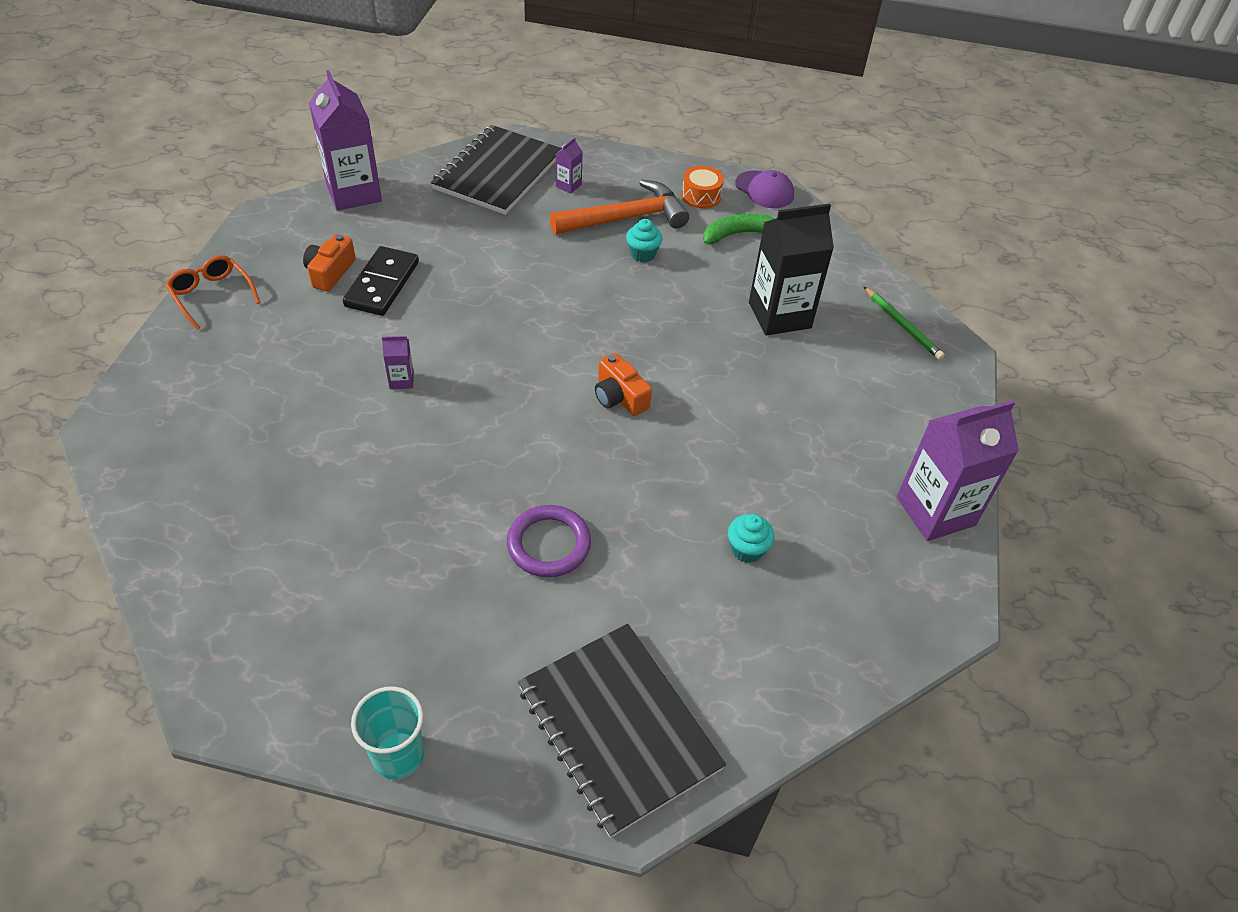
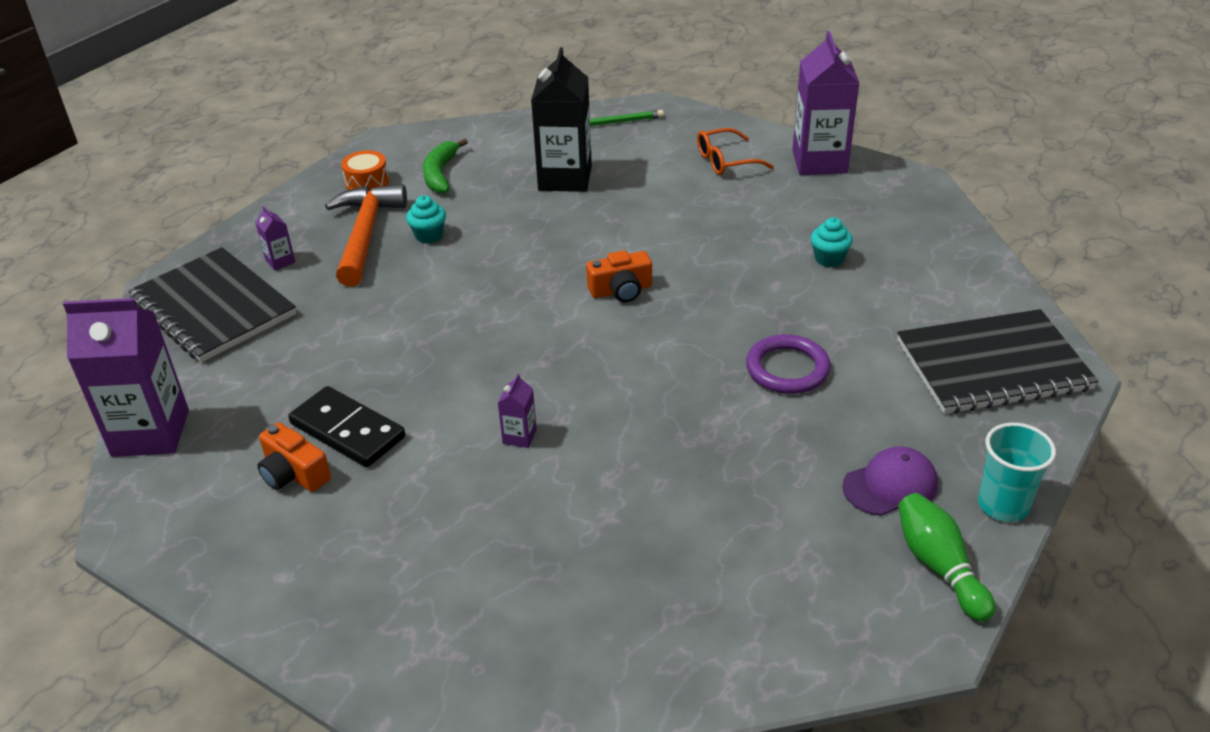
camera: 65 degrees left, 10 degrees down
(212, 295) = (259, 596): orange glasses -> orange glasses (726, 161)
(305, 706) = (939, 566): none -> green bowling pin
(764, 190) = (387, 145): purple cap -> purple cap (890, 485)

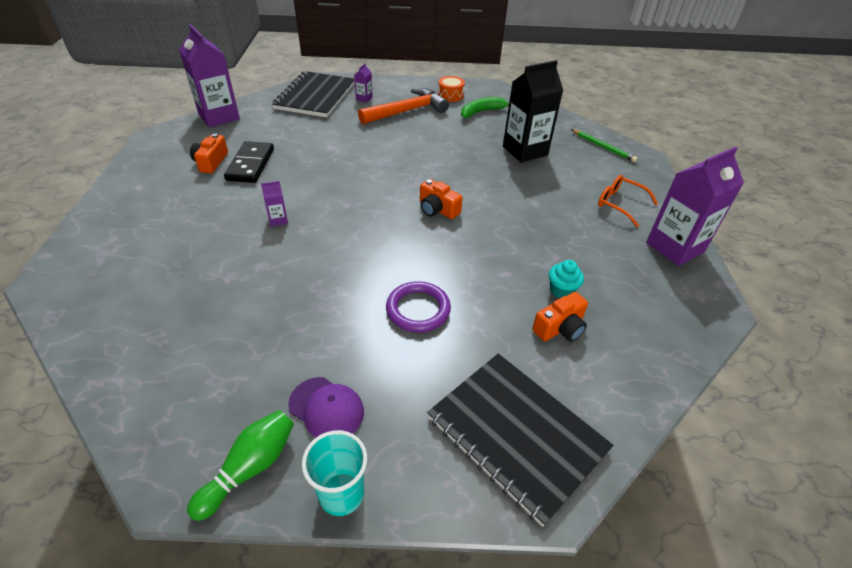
camera: 55 degrees right, 5 degrees up
(429, 235) = (424, 128): turquoise cupcake -> none
(880, 283) = (560, 328): none -> orange camera

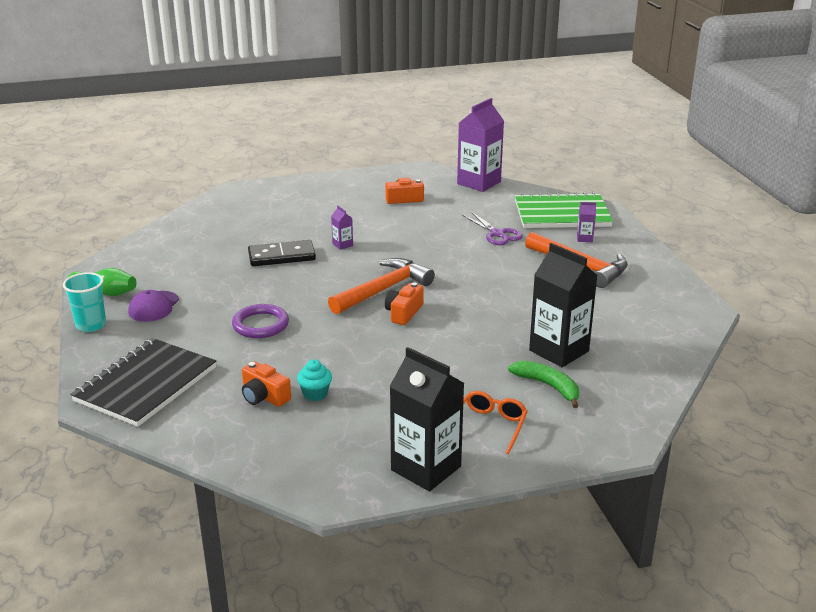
camera: 75 degrees right, 15 degrees down
(251, 164) = (412, 215): black domino -> black domino (282, 256)
(315, 96) = (562, 214): black notebook -> green notebook
(326, 131) = (497, 234): none -> purple scissors
(389, 212) = (383, 290): none -> orange hammer
(450, 95) = (648, 286): orange drum -> none
(482, 112) = (628, 312): green banana -> green banana (548, 386)
(603, 147) = (620, 408): green pencil -> none
(675, 247) = (426, 468): purple carton -> black carton

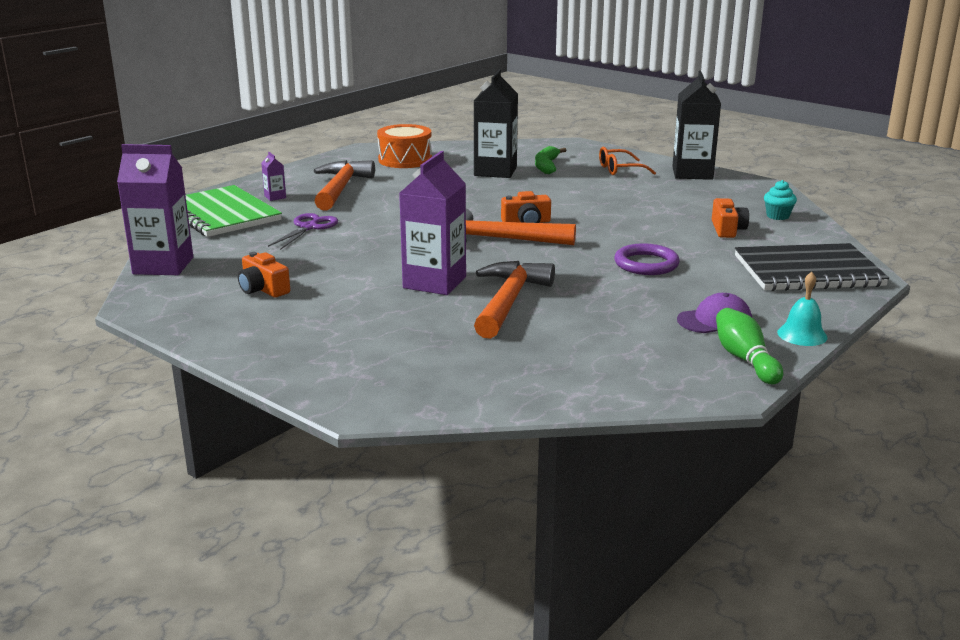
camera: 125 degrees left, 5 degrees down
(91, 325) = (802, 335): turquoise cup -> turquoise bell
(282, 256) = (509, 301): black domino -> orange hammer
(315, 394) = (690, 217): turquoise cupcake -> turquoise cupcake (777, 216)
(342, 245) = (434, 282): purple carton -> purple carton, size x2.34
(645, 318) = (405, 160): none -> orange drum

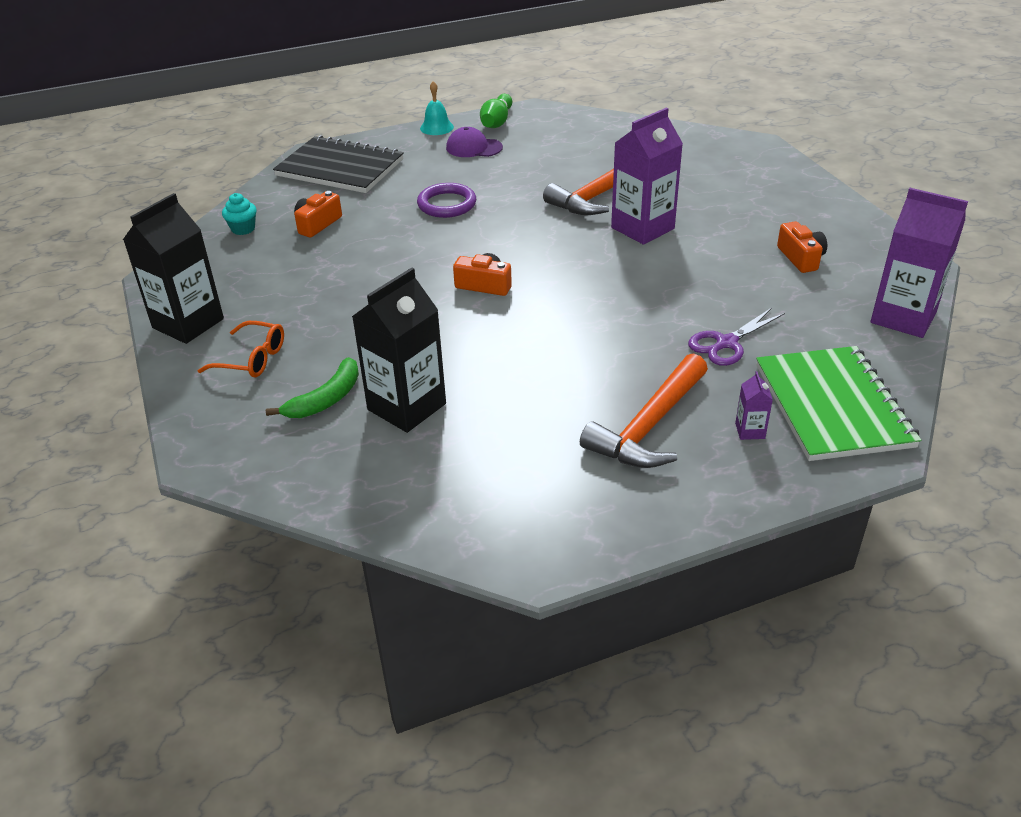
camera: 150 degrees left, 15 degrees up
(405, 160) = (501, 491): orange drum -> none
(500, 239) = (536, 267): orange hammer -> none

